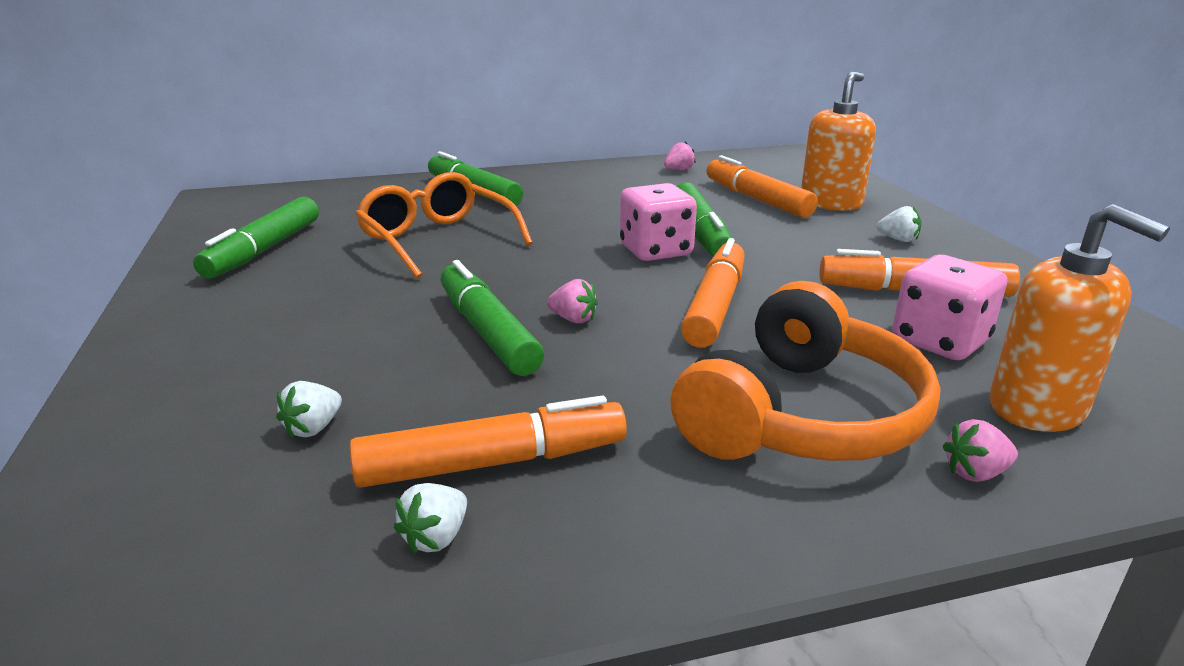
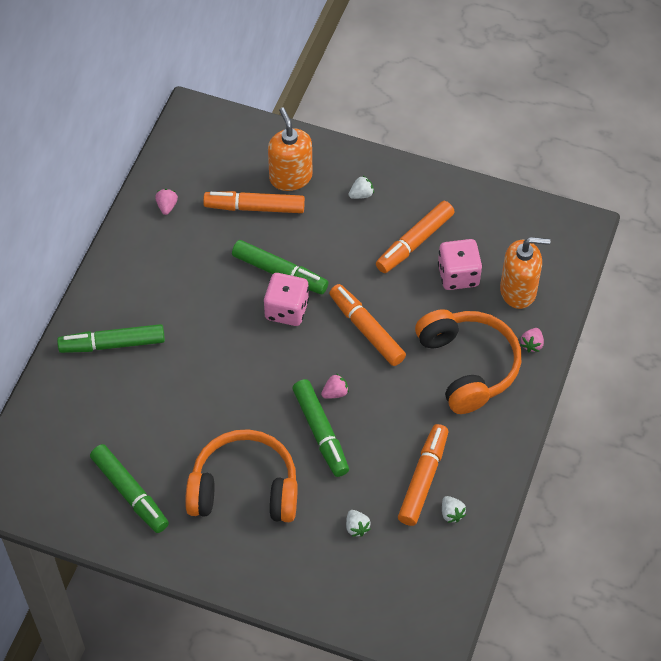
camera: 55 degrees left, 30 degrees up
(326, 310) = (244, 488): none -> orange headphones
(438, 240) = (186, 401): orange glasses -> none
(487, 331) = (320, 432): green marker -> green marker turned 120 degrees counterclockwise

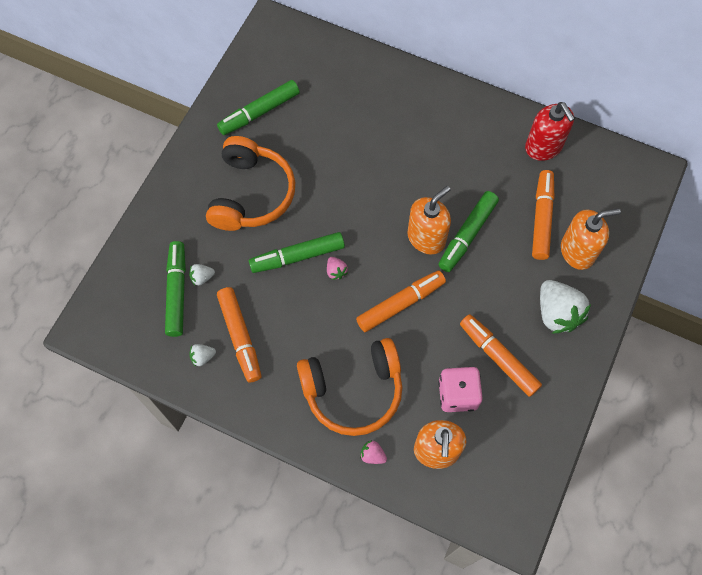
camera: 95 degrees right, 10 degrees up
(112, 344) = (400, 102): green marker -> green marker (177, 291)
(167, 206) = (543, 147): pink strawberry -> red soap dispenser
(286, 310) = (426, 238): pink dice -> orange soap dispenser
(361, 194) = (557, 313): white strawberry -> white strawberry, size x2.20
(423, 479) = (240, 337): orange marker -> orange marker turned 45 degrees clockwise

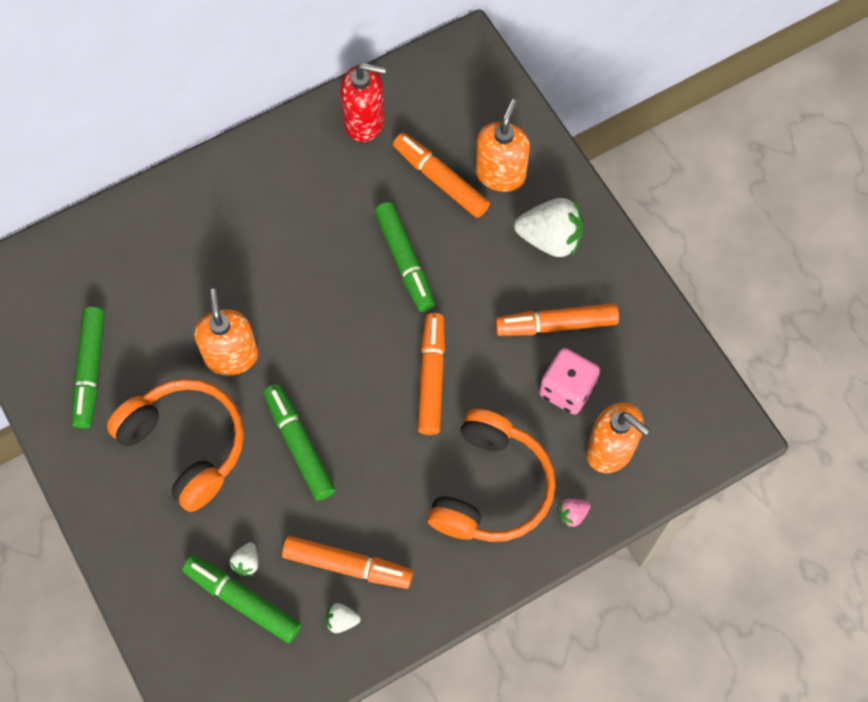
camera: 55 degrees left, 0 degrees up
(202, 357) = (341, 620): white strawberry -> white strawberry turned 75 degrees clockwise
(297, 256) = (299, 445): green marker -> green marker turned 135 degrees clockwise
(336, 271) = (347, 417): pink strawberry -> none
(426, 238) = (378, 302): orange soap dispenser -> orange soap dispenser (231, 355)

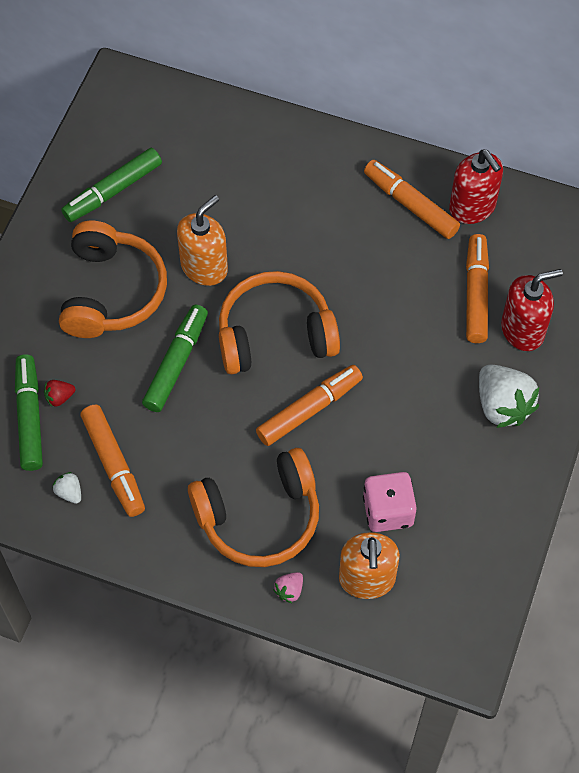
camera: 50 degrees right, 5 degrees down
(246, 562) = (59, 397): white strawberry -> red strawberry
(342, 350) = (275, 334): none -> orange headphones
(405, 261) = (385, 321): green marker -> none
(500, 174) = (523, 330): orange soap dispenser -> red soap dispenser
(556, 325) = (434, 463): orange marker -> orange marker (410, 204)
(572, 514) = (289, 590): pink strawberry -> pink strawberry turned 75 degrees counterclockwise

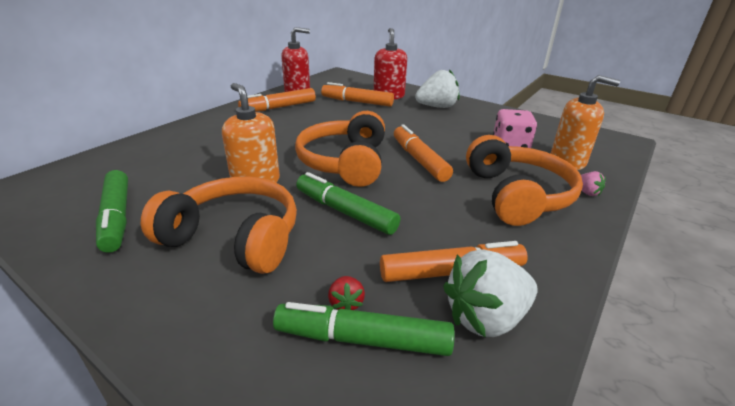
camera: 75 degrees left, 30 degrees down
(69, 492) = (485, 317): white strawberry -> white strawberry, size x2.20

